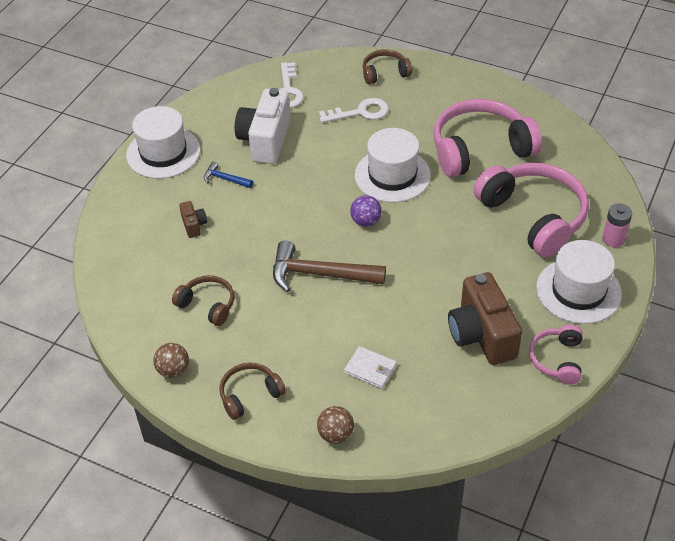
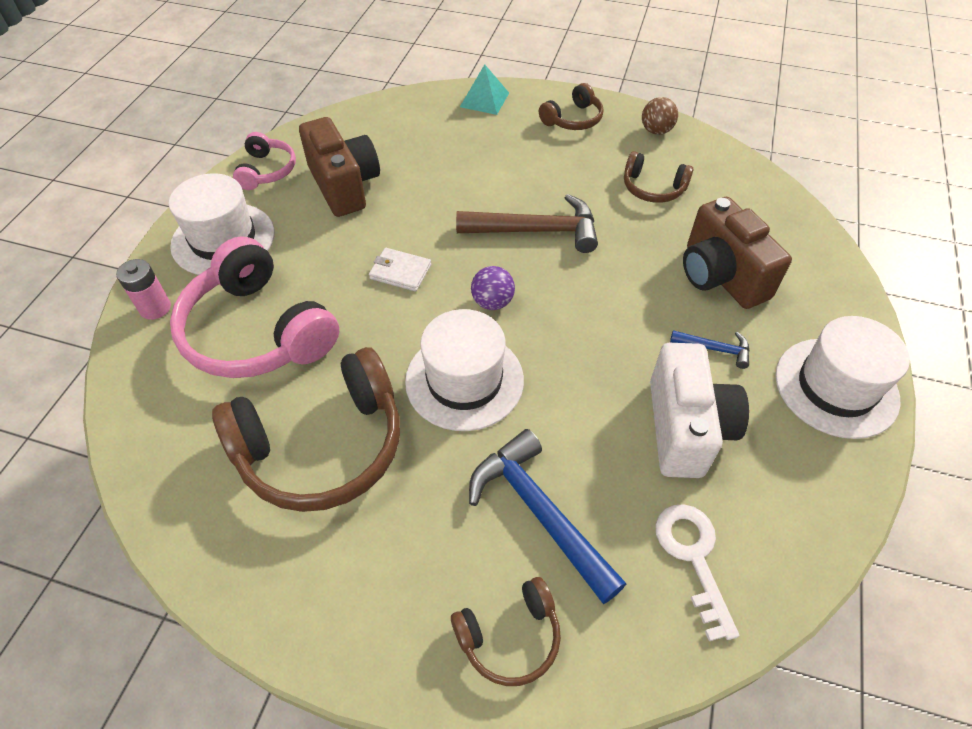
camera: 170 degrees right, 5 degrees up
(194, 225) = (720, 276): brown camera -> brown camera, size x2.21
(336, 434) = (484, 99): brown ball -> turquoise pyramid
(360, 112) = (539, 512): white key -> blue hammer
(370, 369) = (460, 147): white wallet -> white wallet (400, 272)
(480, 149) = (323, 447): pink headphones -> brown headphones

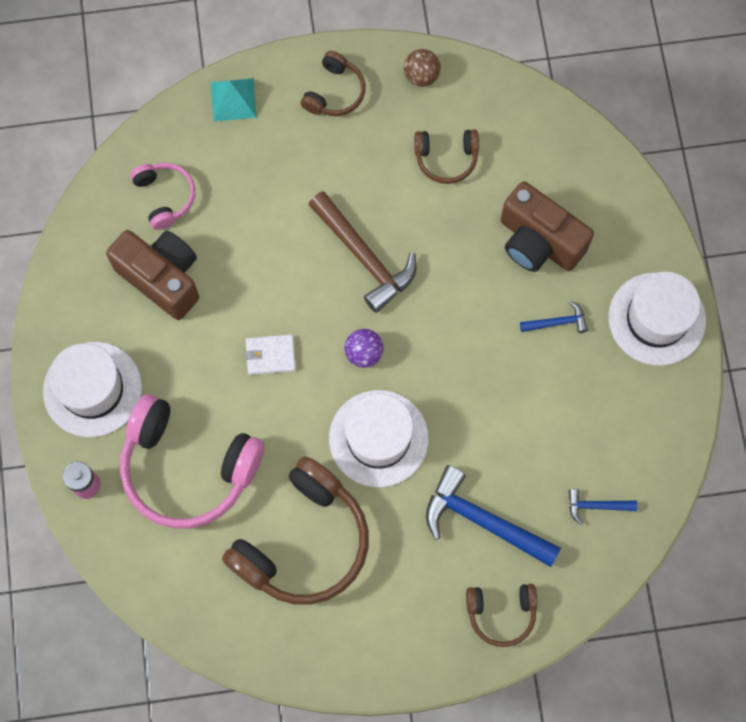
camera: 25 degrees left, 20 degrees up
(267, 170) = (76, 291): pink headphones -> pink headphones (165, 197)
(510, 637) = (501, 613): brown headphones -> brown headphones turned 45 degrees clockwise
(536, 231) = (364, 257): brown hammer -> brown hammer turned 75 degrees clockwise
(686, 428) = (559, 406): white camera -> none
(693, 557) = (596, 506): white key -> blue hammer

